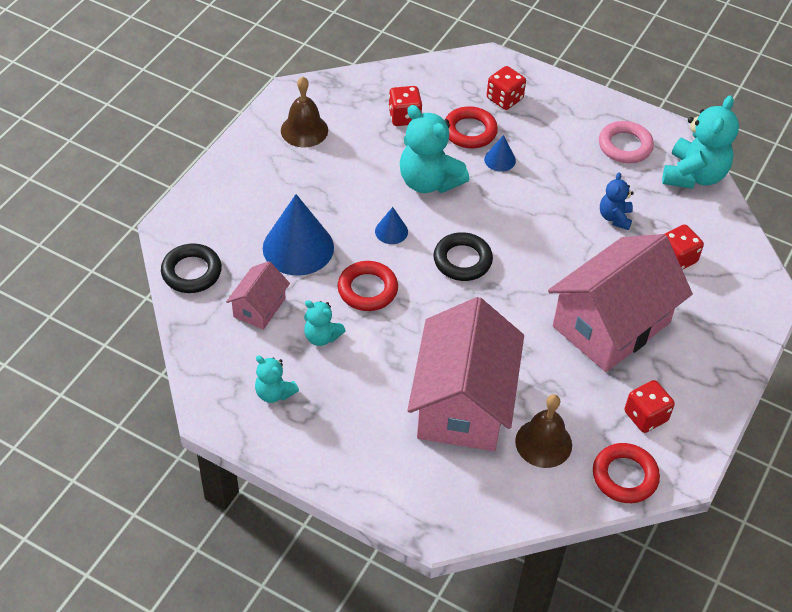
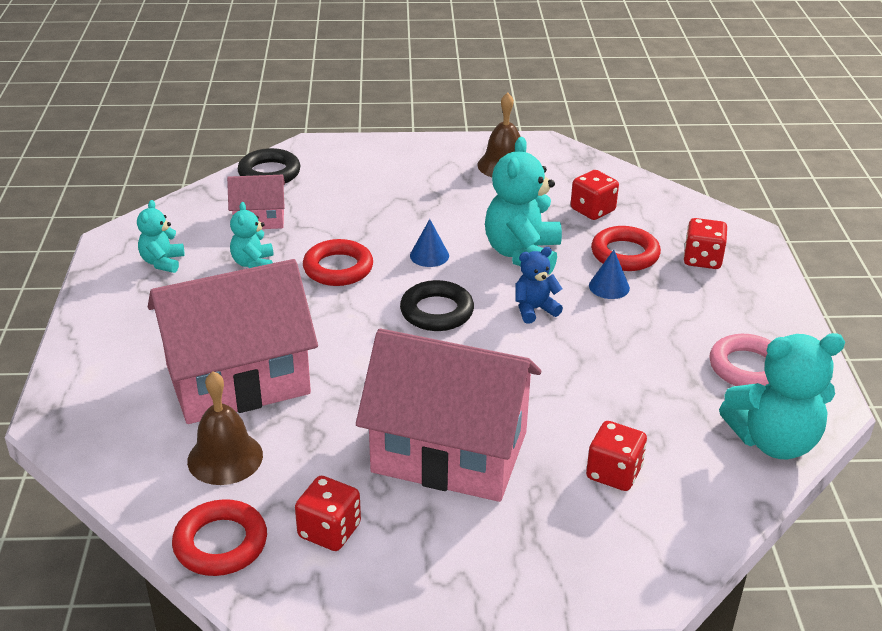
camera: 60 degrees right, 15 degrees down
(298, 247) = (353, 213): blue cone -> none
(615, 217) = (622, 398): blue teddy bear -> blue teddy bear (534, 309)

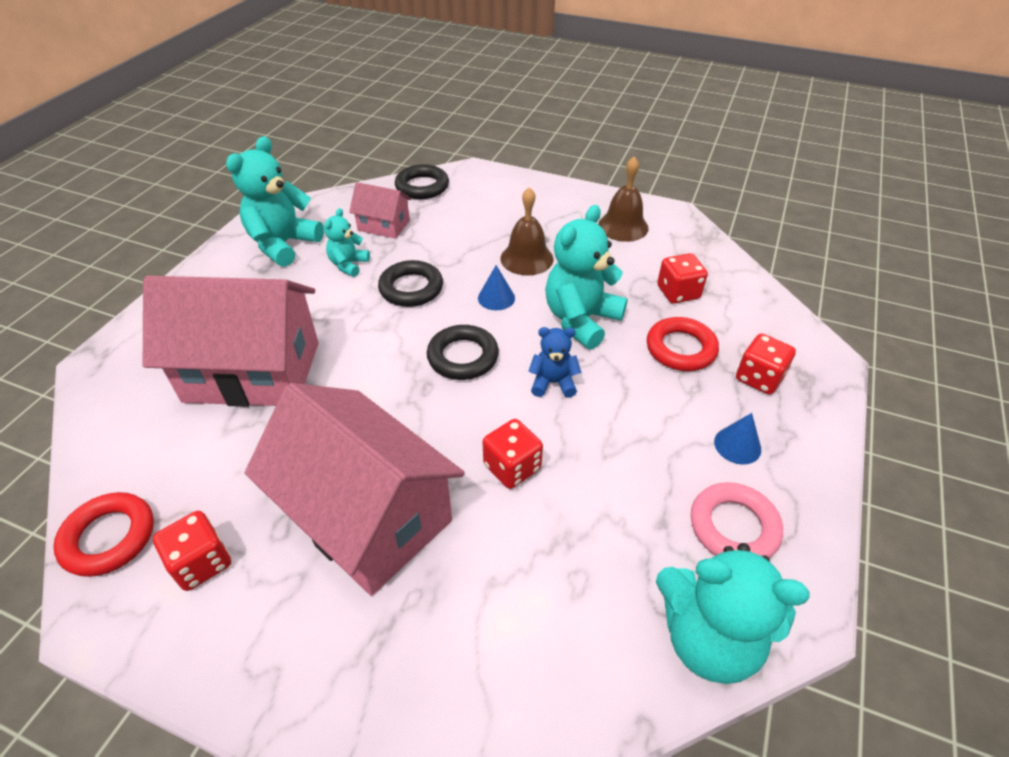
camera: 25 degrees right, 10 degrees up
(162, 262) = (283, 244): turquoise teddy bear -> turquoise teddy bear, size x1.85
(225, 458) = (182, 447): brown bell -> brown bell (526, 258)
(338, 268) = (411, 288): red ring -> black ring
(609, 286) = (642, 380): blue cone -> blue cone (737, 445)
(613, 473) = (506, 607): red dice -> red dice (512, 467)

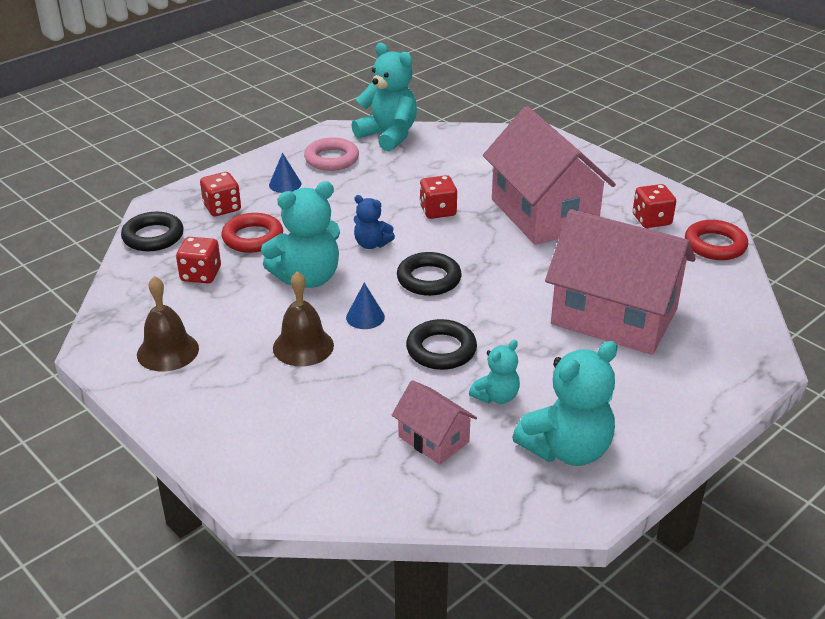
camera: 155 degrees left, 10 degrees down
(422, 186) = (349, 491): black ring -> black ring (153, 236)

